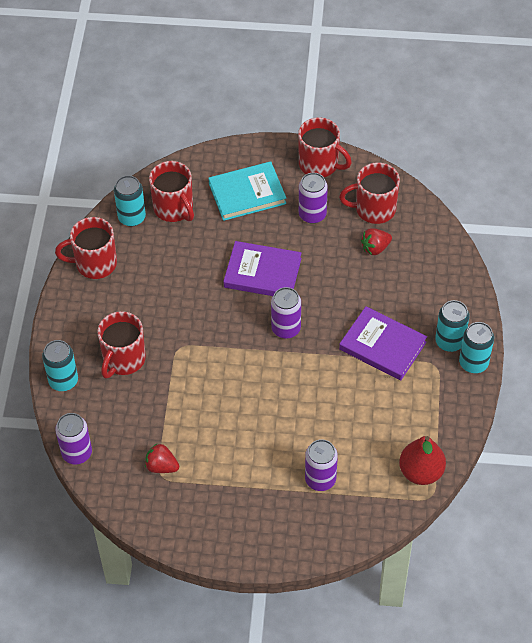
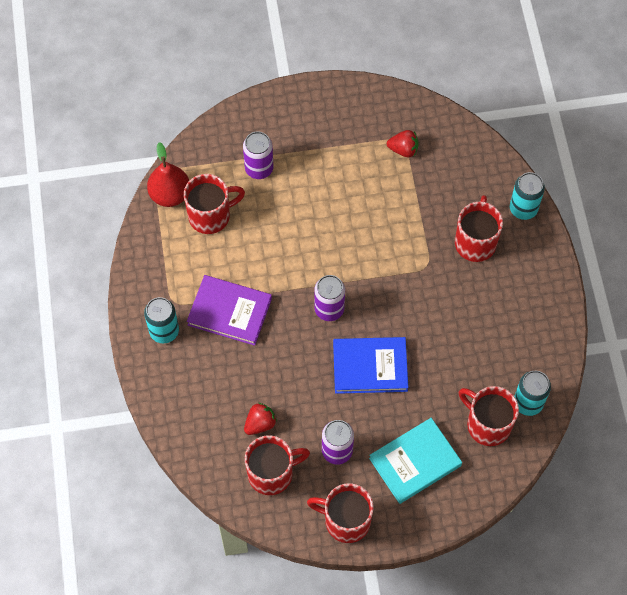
camera: 165 degrees right, 10 degrees up
(77, 453) = (483, 145): purple can -> none
(94, 263) = (544, 338): red mug -> red mug (211, 215)
(262, 273) = (370, 367): purple book -> blue book
(473, 363) = (137, 313): turquoise can -> none

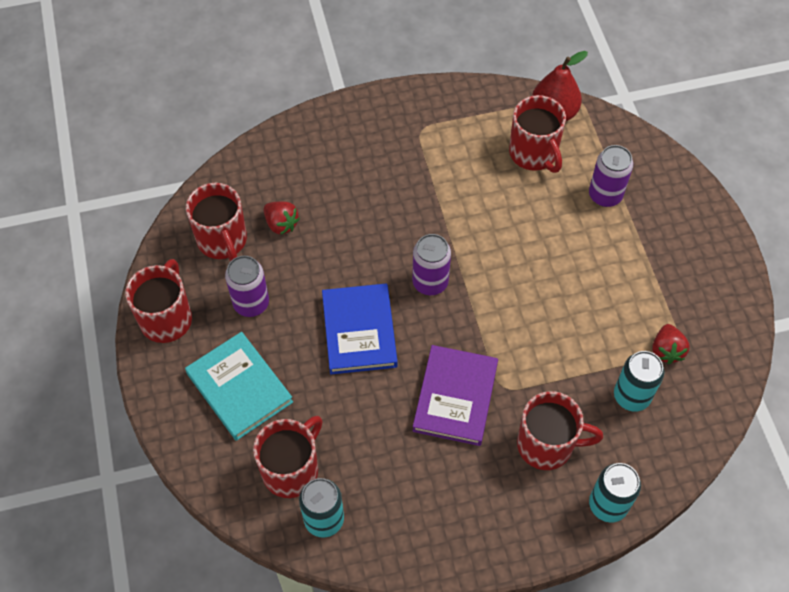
camera: 85 degrees right, 5 degrees down
(164, 331) = (385, 125): turquoise can -> turquoise can (631, 396)
(229, 312) = (415, 183): purple book -> purple book (455, 397)

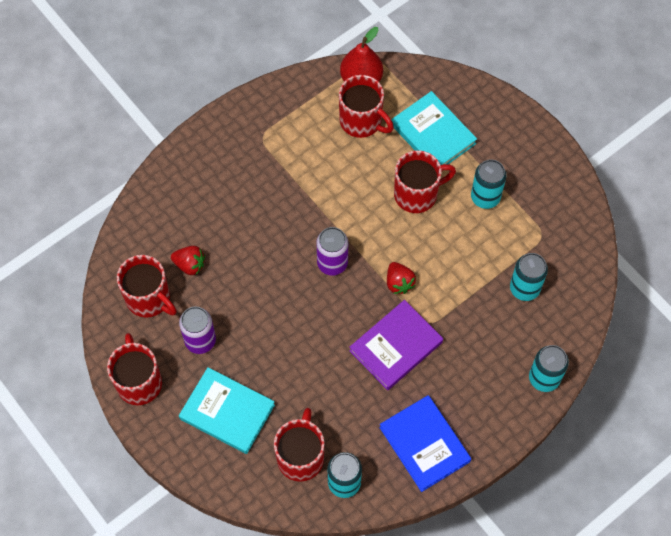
camera: 25 degrees left, 5 degrees up
(359, 331) = (297, 326): blue book -> blue book (424, 444)
(455, 397) = (395, 346): purple book -> purple book turned 60 degrees clockwise
(547, 445) = (480, 353): red mug -> red mug (417, 194)
(605, 195) = (433, 134): purple can -> turquoise book
(632, 281) = (485, 197): none -> turquoise can
(666, 350) = (534, 241): red strawberry -> red strawberry (399, 283)

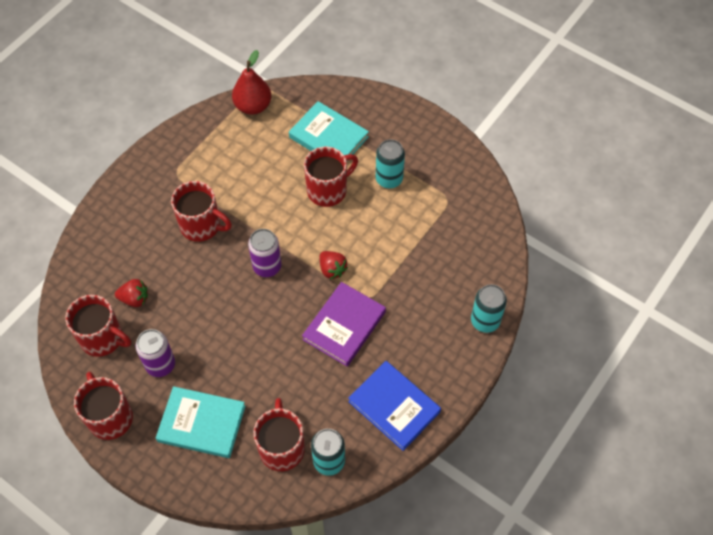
camera: 15 degrees left, 5 degrees down
(362, 121) = (262, 140): red mug -> red mug (201, 226)
(524, 288) = (445, 248): turquoise can -> none

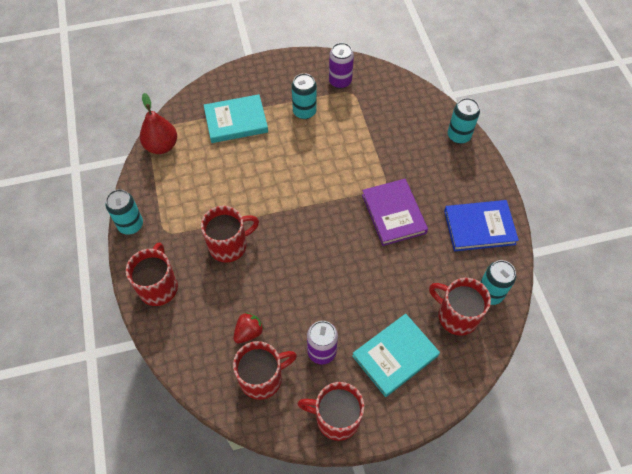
camera: 50 degrees left, 0 degrees up
(161, 145) = (130, 225): none -> turquoise can
(267, 266) = (304, 227): purple can -> purple can (340, 81)
(328, 190) = (278, 150): red mug -> red mug (158, 287)
(332, 269) = (343, 191): red strawberry -> none

